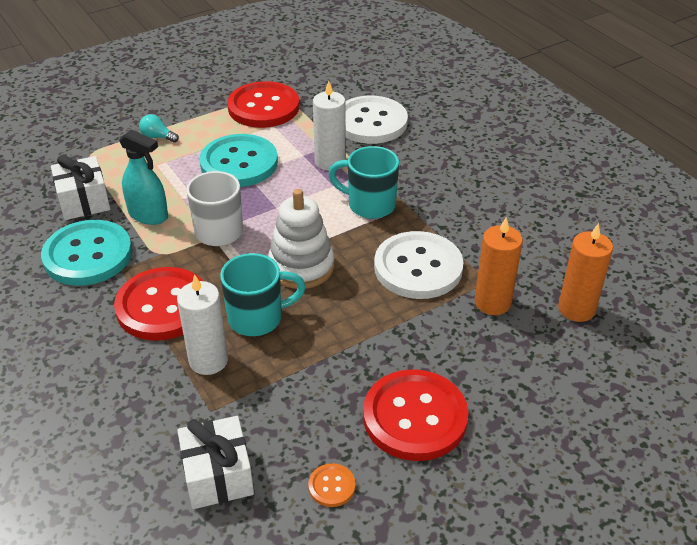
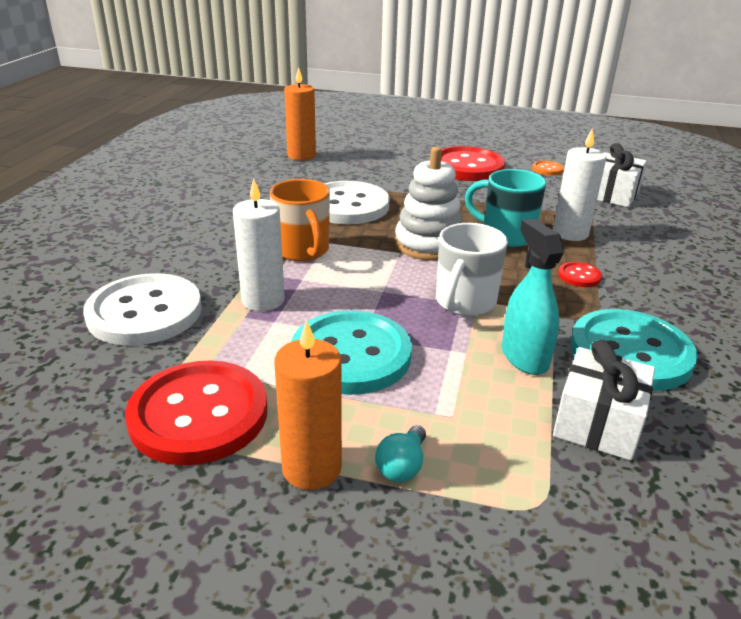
camera: 135 degrees left, 10 degrees down
(157, 137) = (402, 466): turquoise light bulb -> turquoise light bulb turned 45 degrees clockwise
(163, 306) = (579, 276): red button -> red button, size x0.42
(369, 205) = (303, 251): turquoise mug -> orange mug
(492, 302) = (338, 175): orange candle -> orange candle (311, 468)

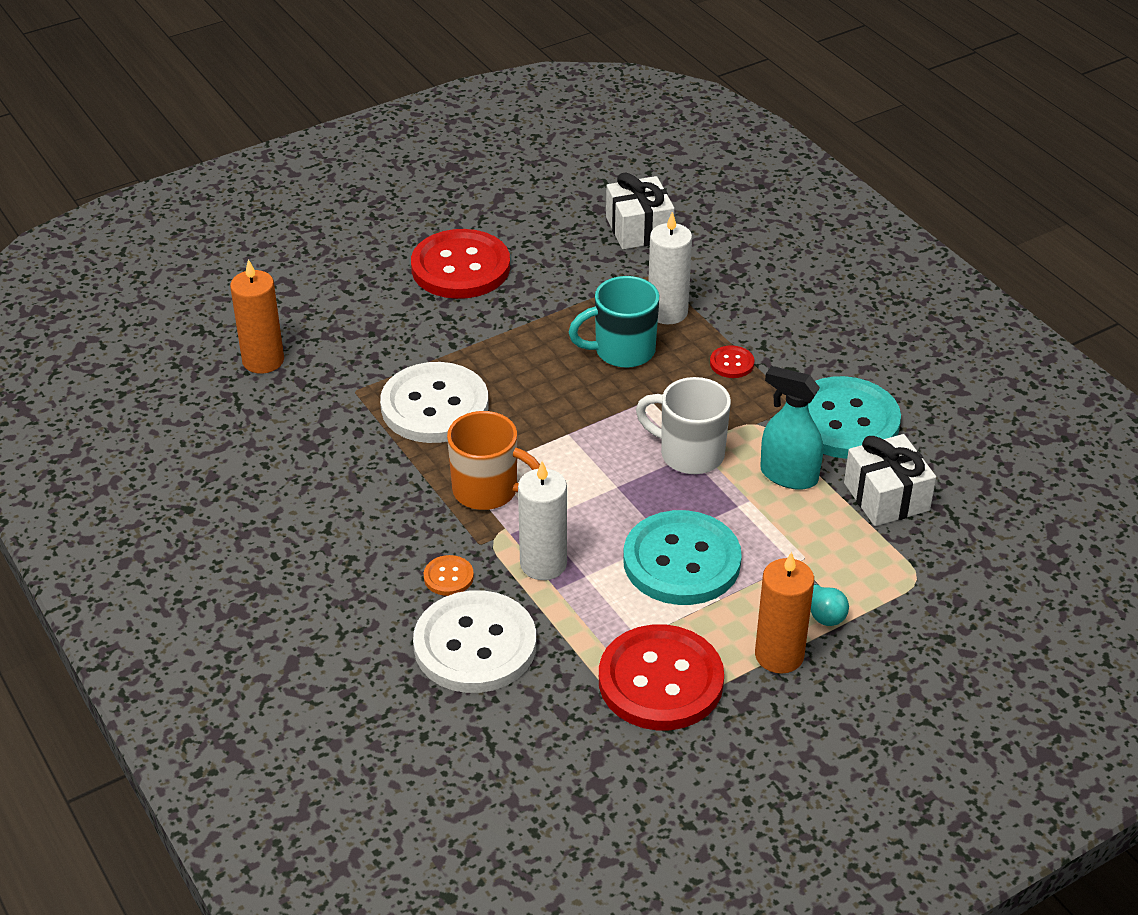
camera: 45 degrees left, 10 degrees up
(428, 244) = (577, 407): white stacking toy -> none
(464, 303) = (689, 454): white mug -> white mug turned 135 degrees clockwise
(547, 169) = (539, 222): orange button -> orange button (448, 577)

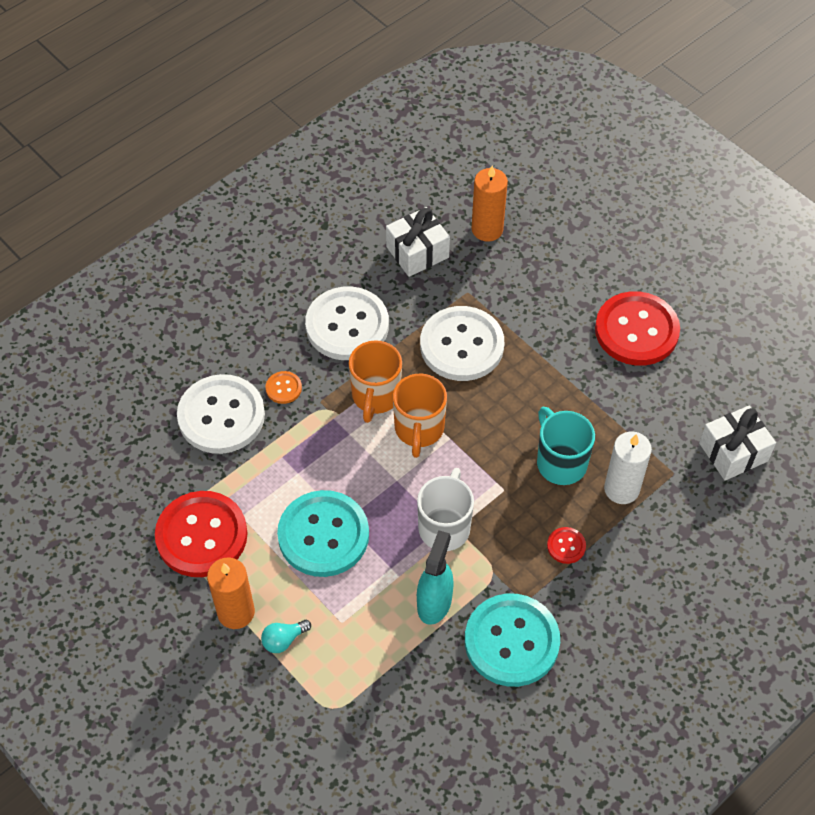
camera: 80 degrees right, 15 degrees up
(367, 504) = (347, 325): none -> white button
(543, 564) = (306, 444): white candle -> none
(548, 458) = (419, 429): none -> orange mug
(886, 497) = (423, 680): white gift -> white gift (417, 252)

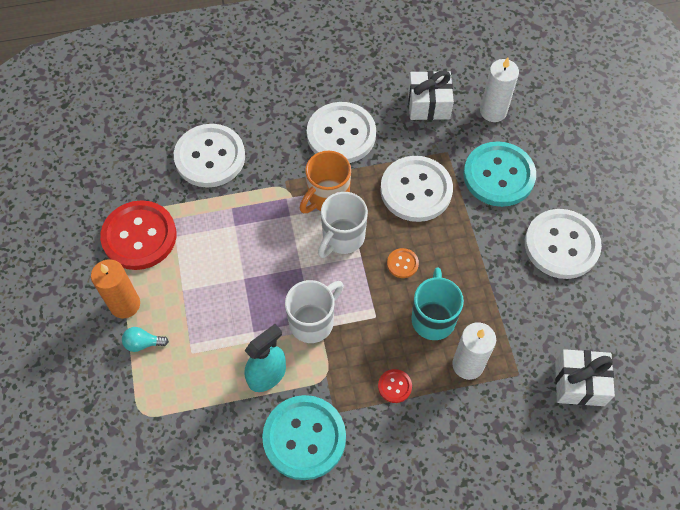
camera: 30 degrees right, 5 degrees up
(283, 388) = (266, 158): orange button -> orange button (402, 263)
(323, 535) = (222, 281): turquoise button -> turquoise button (498, 175)
(419, 429) = (342, 238): orange mug -> white mug
(487, 229) = (493, 111): orange candle -> white candle
(636, 330) = (561, 245): red button -> white button

